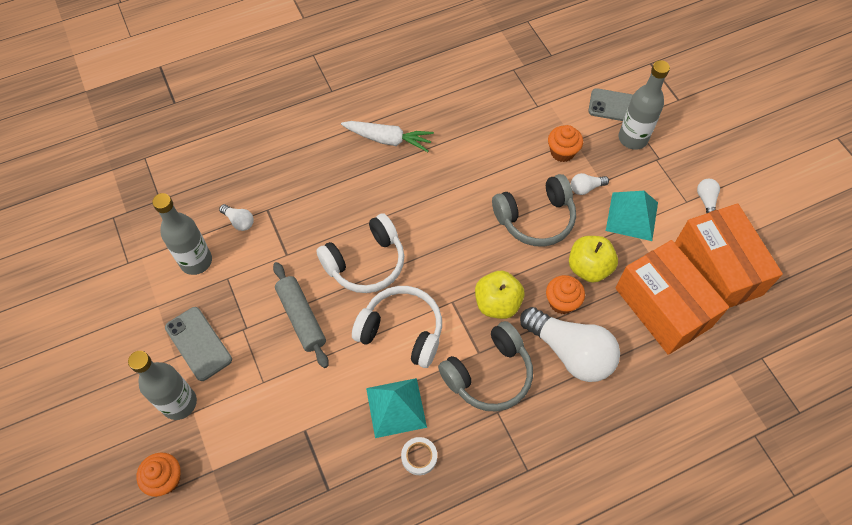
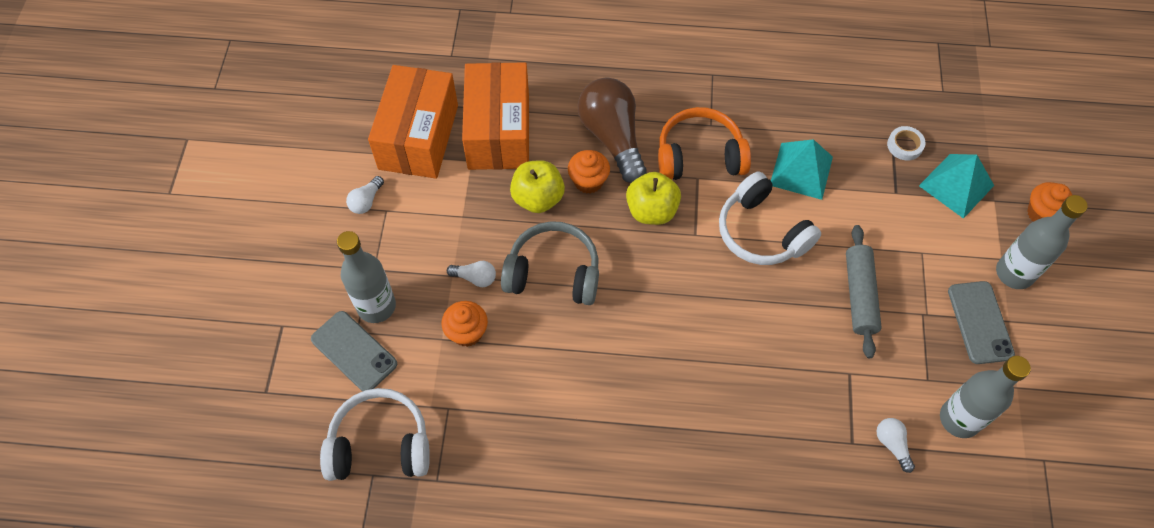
camera: 150 degrees left, 0 degrees up
(365, 262) = (764, 319): white headphones -> white headphones (380, 444)
(388, 139) = (660, 461): white carrot -> none
(419, 457) = (800, 125): white tape -> white tape (904, 145)
(489, 374) = (699, 156): grey headphones -> orange headphones
(570, 352) = (612, 138): white light bulb -> brown light bulb
(631, 216) = (453, 224): turquoise pyramid -> turquoise pyramid (956, 185)

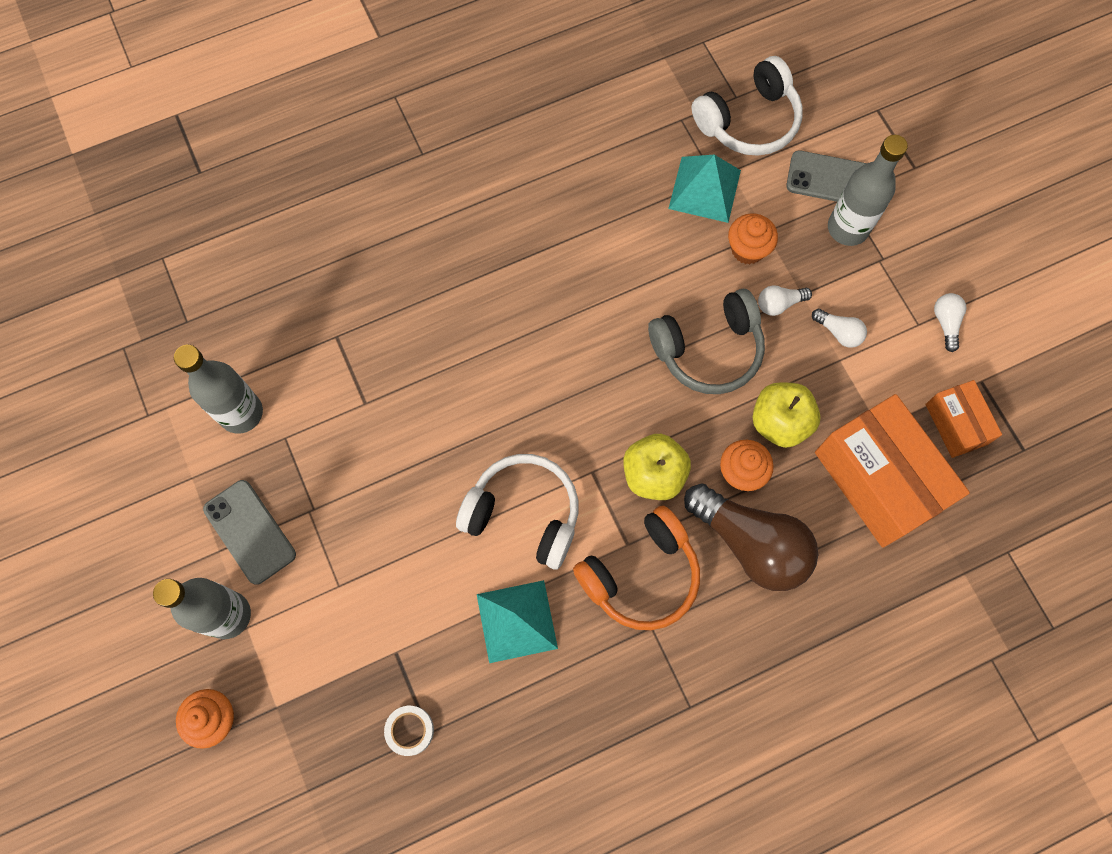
camera: 150 degrees right, 10 degrees up
(418, 137) = (956, 424): orange box -> orange box, size x0.53
(859, 295) = (388, 495): grey rolling pin -> none
(892, 444) = (298, 354): white light bulb -> white light bulb (838, 332)
(956, 185) = (328, 703): turquoise pyramid -> turquoise pyramid (704, 189)

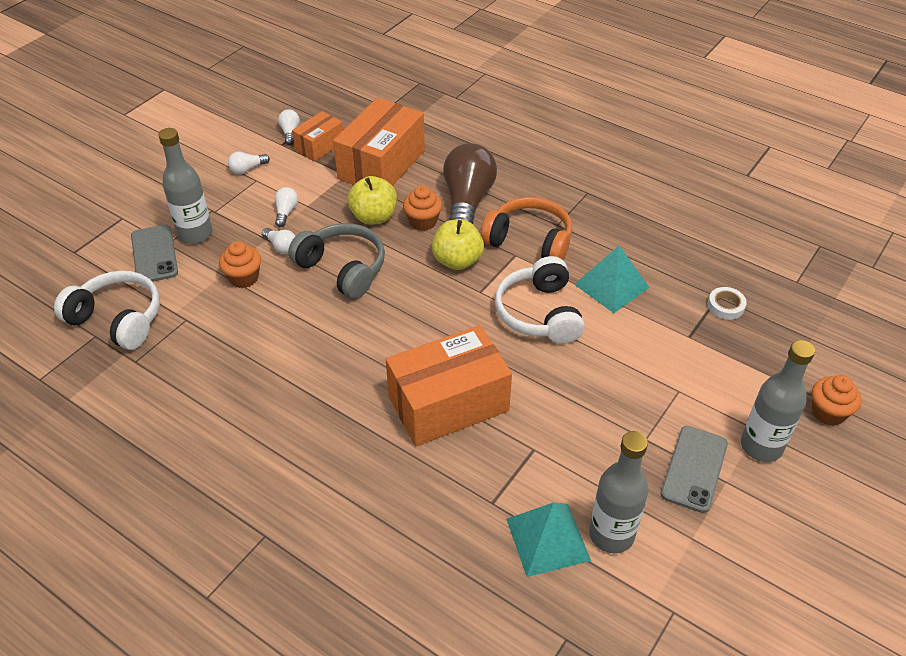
camera: 120 degrees left, 25 degrees down
(463, 358) = (448, 403): none -> orange box
(704, 189) = (200, 321): turquoise pyramid -> turquoise pyramid (547, 539)
(1003, 401) = (290, 132): none -> white light bulb

